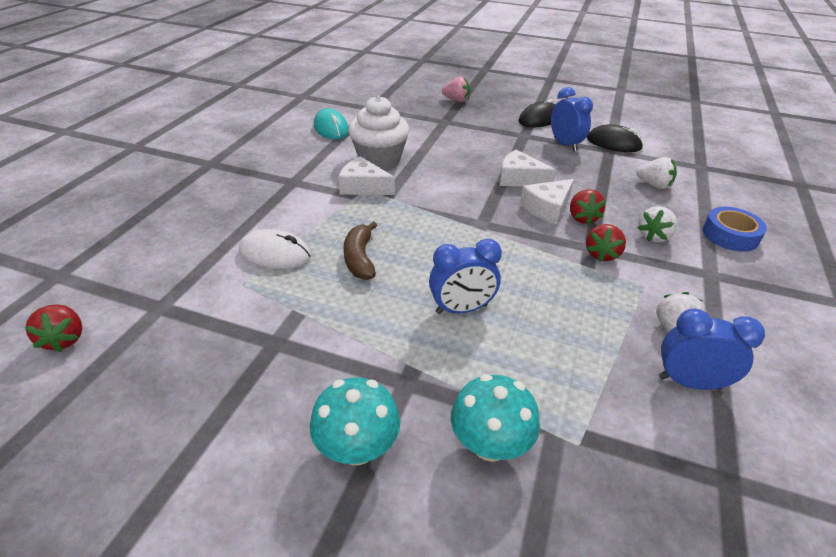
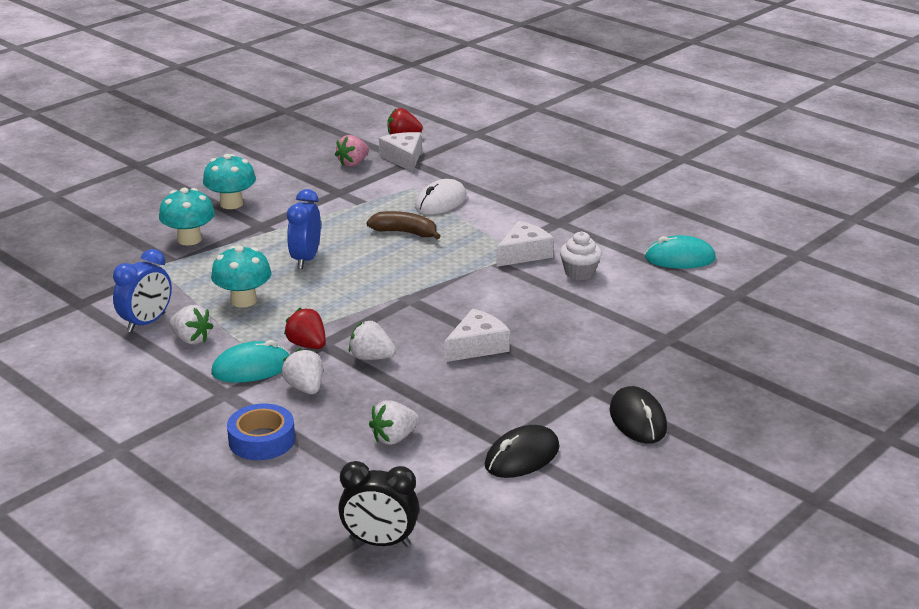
camera: 115 degrees right, 10 degrees down
(379, 159) = (579, 273): white cupcake -> white cupcake, size x0.58
(456, 100) = (740, 367): pink strawberry -> pink strawberry (353, 163)
(547, 208) = (405, 343): white cheese -> white cheese (404, 158)
(565, 144) = (542, 411): blue clock -> none
(577, 323) = (243, 300): none -> turquoise mushroom
(582, 218) = (371, 357): red strawberry -> white strawberry
(665, 273) = (251, 368): none -> turquoise mouse
(738, 167) = (380, 542): none -> black clock

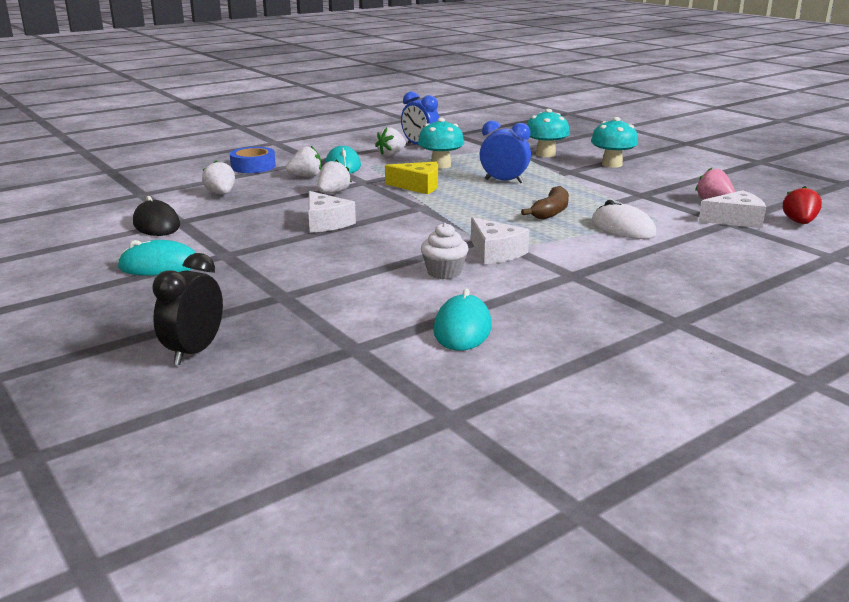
camera: 100 degrees right, 5 degrees down
(307, 345) = (364, 178): red strawberry -> none
(334, 307) = (418, 186): none -> yellow cheese
(380, 542) = (114, 186): black clock -> black clock (194, 352)
(637, 420) = (159, 266): black mouse -> turquoise mouse

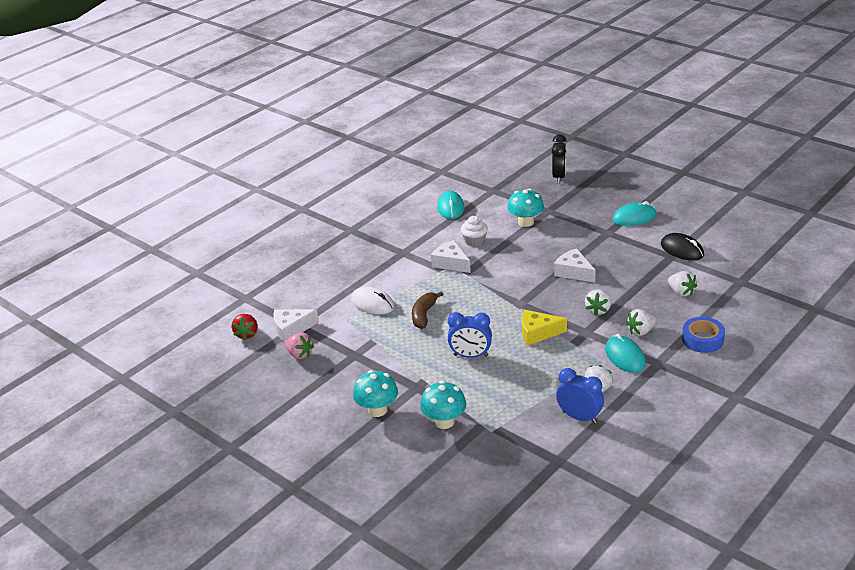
camera: 170 degrees right, 10 degrees up
(440, 165) = (537, 375): turquoise mushroom -> turquoise mushroom (526, 222)

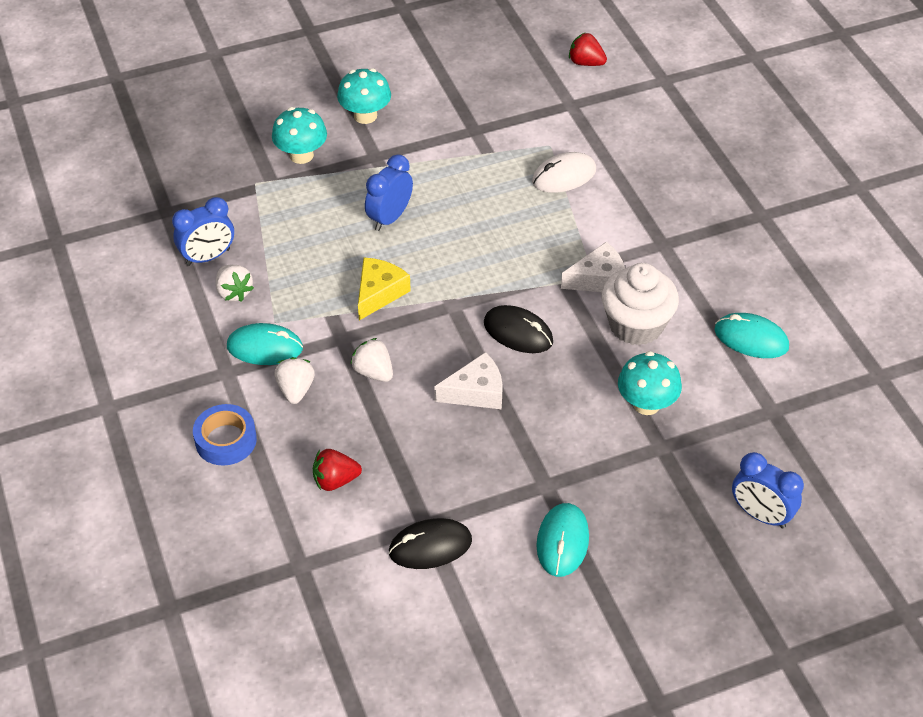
camera: 115 degrees right, 15 degrees up
(291, 329) = (566, 97): white cheese -> none
(299, 354) = (512, 90): pink strawberry -> none
(424, 315) = (503, 210): brown banana -> none
(474, 241) = (636, 325): white cupcake -> white cupcake, size x1.73
(518, 274) = (518, 332): none -> black mouse
(559, 177) = (760, 515): black clock -> blue clock
(681, 292) = (335, 480): white strawberry -> red strawberry

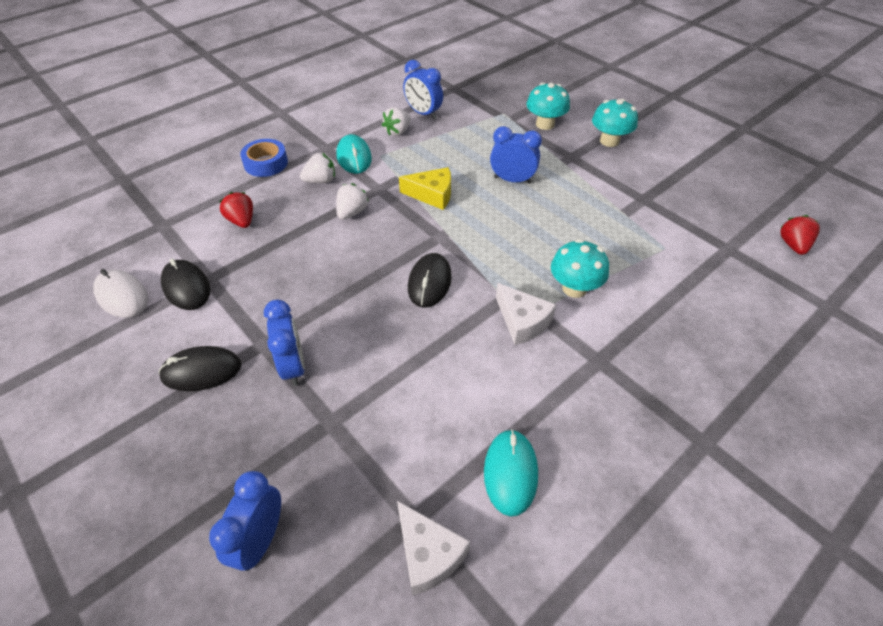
camera: 70 degrees right, 0 degrees up
(476, 392) = (353, 273): white cheese -> white cheese (428, 554)
(562, 542) = (201, 371): turquoise mouse -> black mouse
(564, 176) = (634, 266): white mouse -> white mouse (122, 296)
(585, 464) = (293, 366): none -> blue clock
(636, 325) = (479, 364): white cupcake -> none
(646, 404) = (382, 396): turquoise mushroom -> turquoise mushroom (574, 288)

